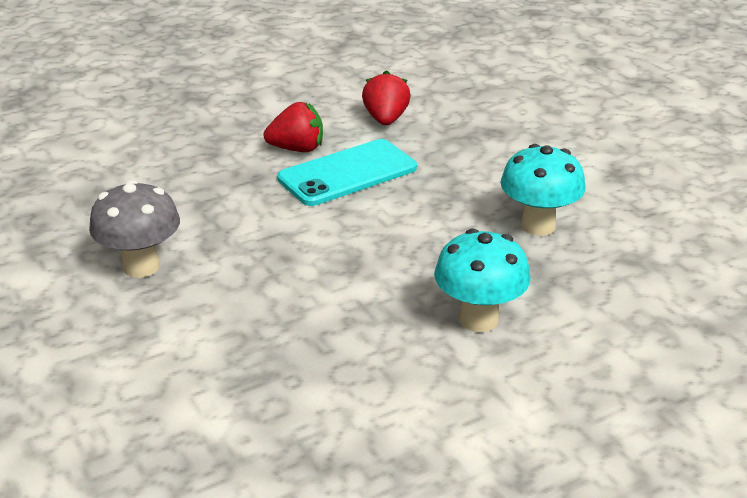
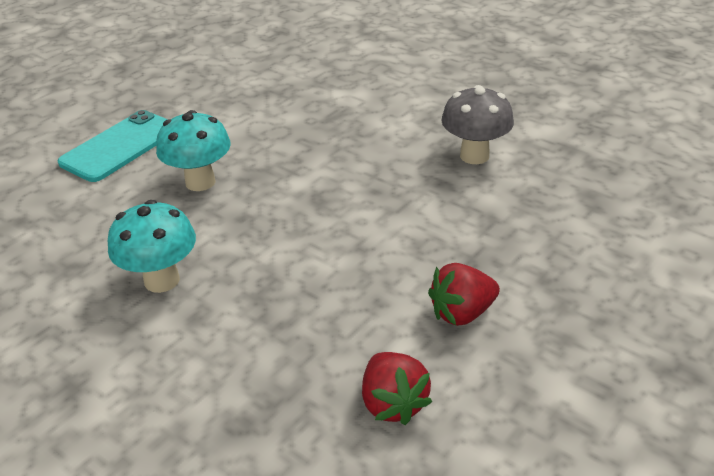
camera: 160 degrees right, 5 degrees up
(347, 173) = (382, 293): turquoise phone -> turquoise phone (120, 146)

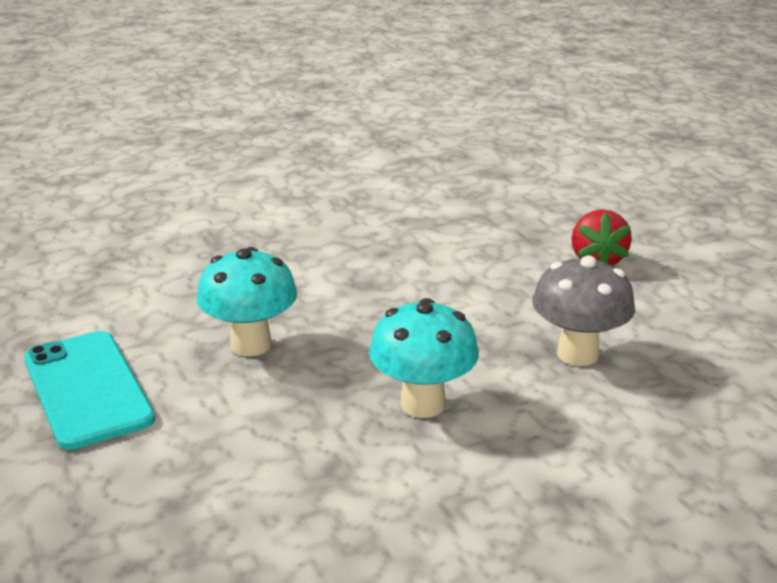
camera: 65 degrees left, 10 degrees down
(393, 403) = (688, 317): red strawberry -> none
(474, 156) = (379, 196): grey mushroom -> grey mushroom (577, 354)

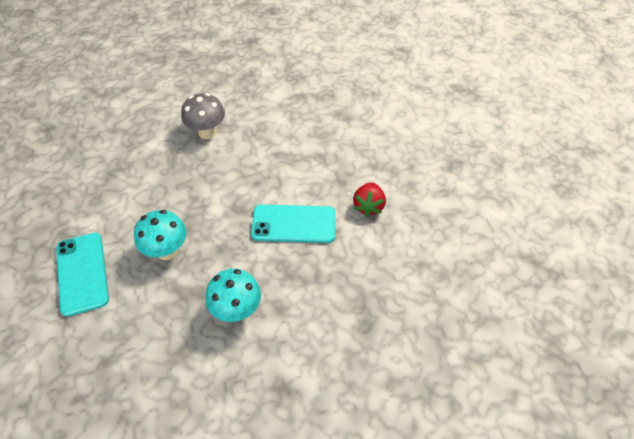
camera: 10 degrees right, 25 degrees up
(476, 291) = (294, 224): none -> turquoise phone
(577, 354) = (327, 284): grey mushroom -> grey mushroom (207, 132)

